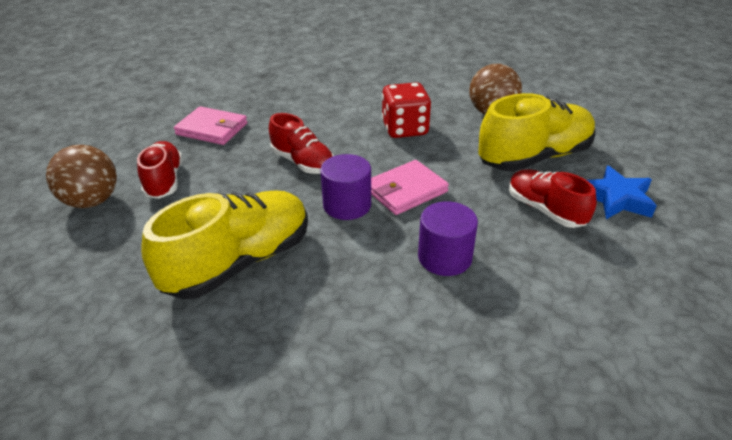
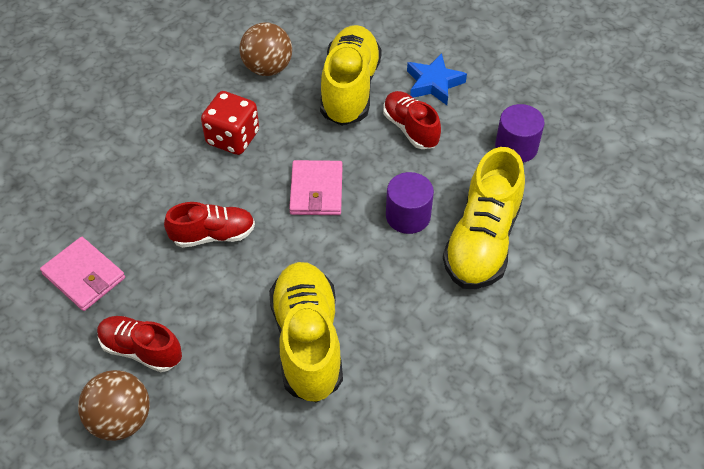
camera: 55 degrees left, 15 degrees up
(212, 129) = (84, 276): pink wallet -> pink wallet turned 75 degrees clockwise
(347, 205) = (300, 237): purple cylinder -> purple cylinder (516, 147)
(478, 329) = (482, 241): none -> yellow shoe
(545, 210) = (410, 128): red shoe -> red shoe turned 60 degrees clockwise

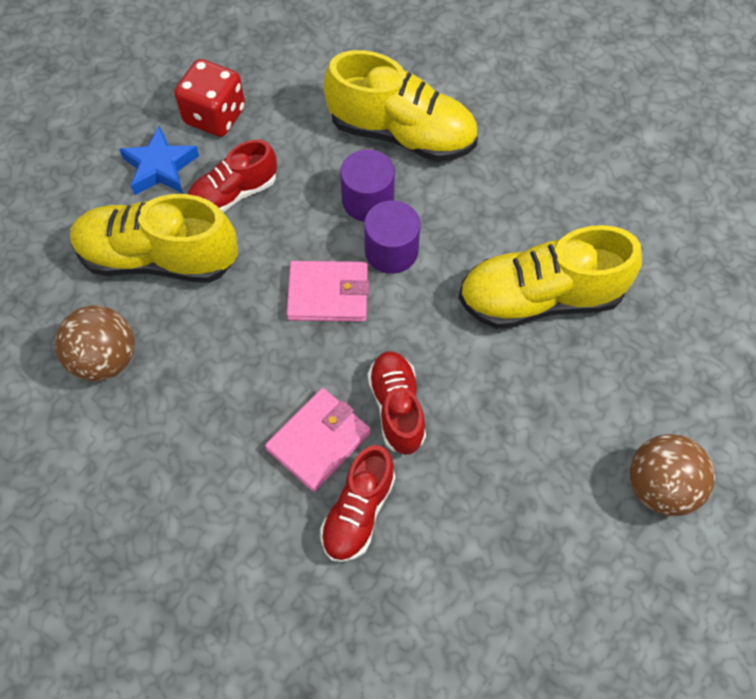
camera: 90 degrees left, 10 degrees up
(84, 276) = (465, 563): pink wallet -> pink wallet (319, 441)
(141, 350) = (568, 475): red shoe -> red shoe (358, 512)
(233, 138) = (234, 396): red dice -> red dice (215, 116)
(516, 147) = (270, 94): purple cylinder -> purple cylinder (391, 251)

